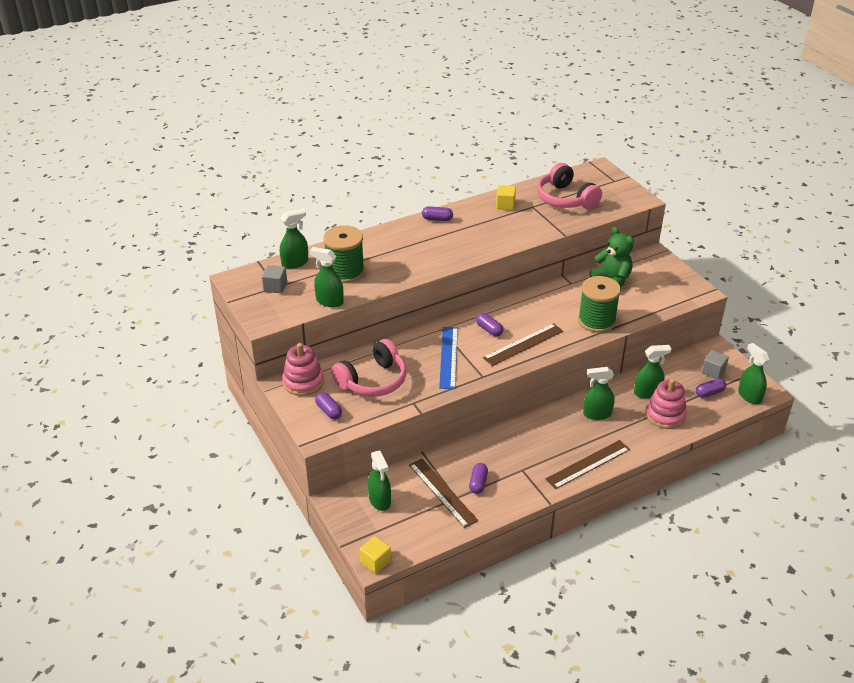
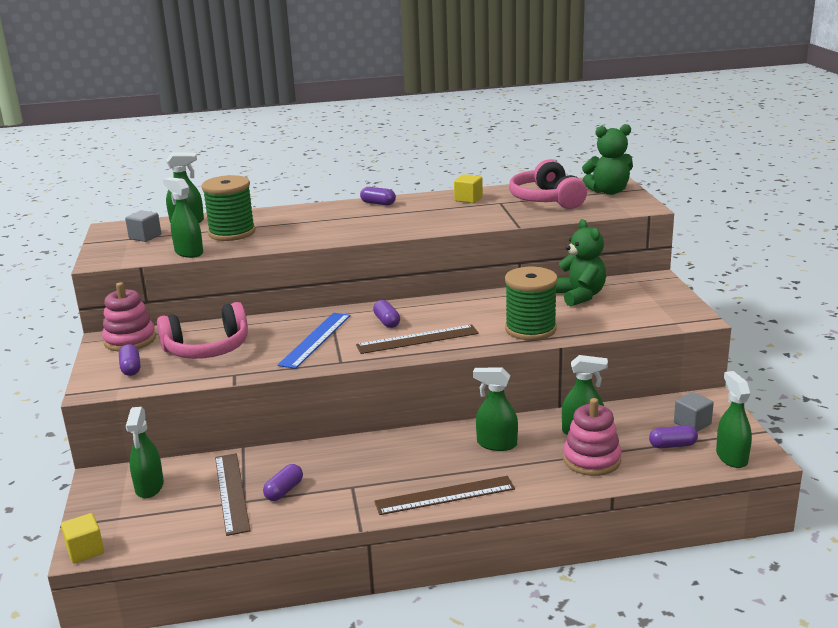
camera: 20 degrees right, 15 degrees down
(605, 183) = (608, 191): none -> green teddy bear

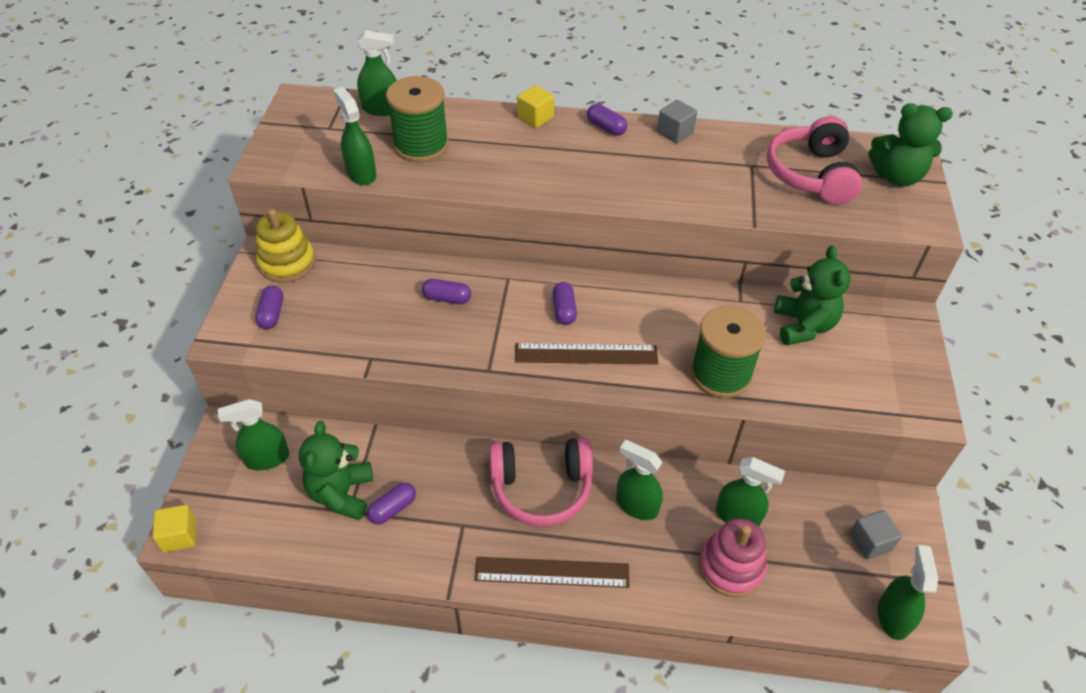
camera: 15 degrees right, 25 degrees up
(130, 340) = (287, 263): pink stacking toy -> yellow stacking toy
(145, 237) = (327, 128): grey cube -> grey cube (675, 133)
(149, 487) = (267, 459): green spray bottle -> green spray bottle turned 60 degrees clockwise
(207, 349) = (359, 302): pink headphones -> pink headphones (541, 488)
(231, 492) = (341, 494): brown ruler -> green teddy bear
(315, 339) = (476, 320): blue ruler -> none
(468, 199) = (716, 147): yellow cube -> yellow cube (535, 118)
(672, 445) = (832, 572): purple capsule -> purple capsule (447, 298)

